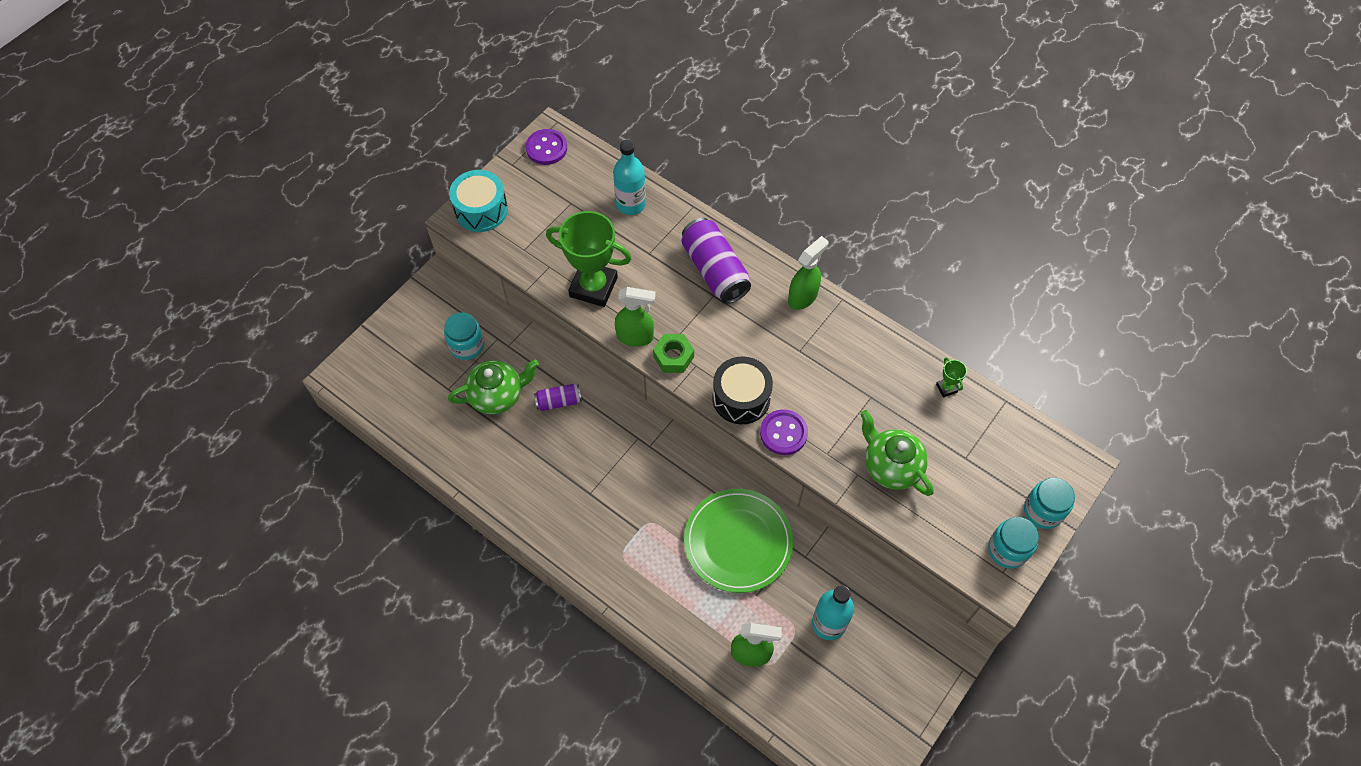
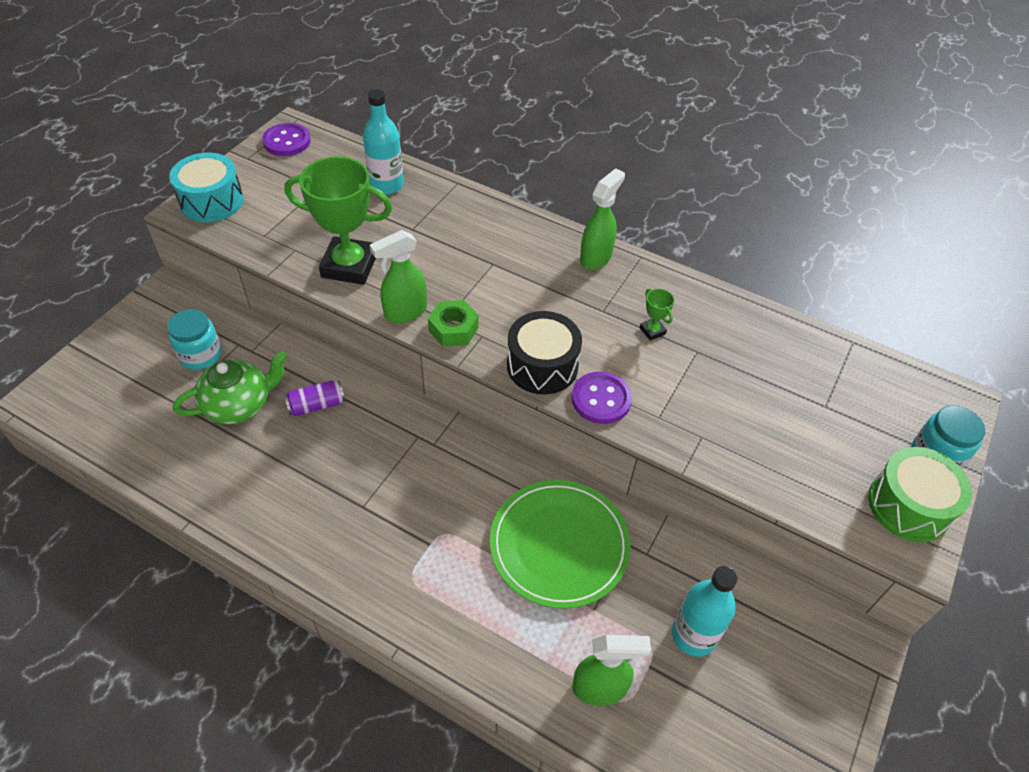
camera: 10 degrees left, 10 degrees down
(635, 337) = (405, 312): green spray bottle -> green spray bottle turned 150 degrees clockwise
(714, 270) = (490, 240): purple can -> none
(891, 466) = (739, 424): green teapot -> none
(946, 388) = (781, 335): green trophy -> green trophy (652, 331)
(1007, 549) = (908, 506): turquoise jar -> green drum

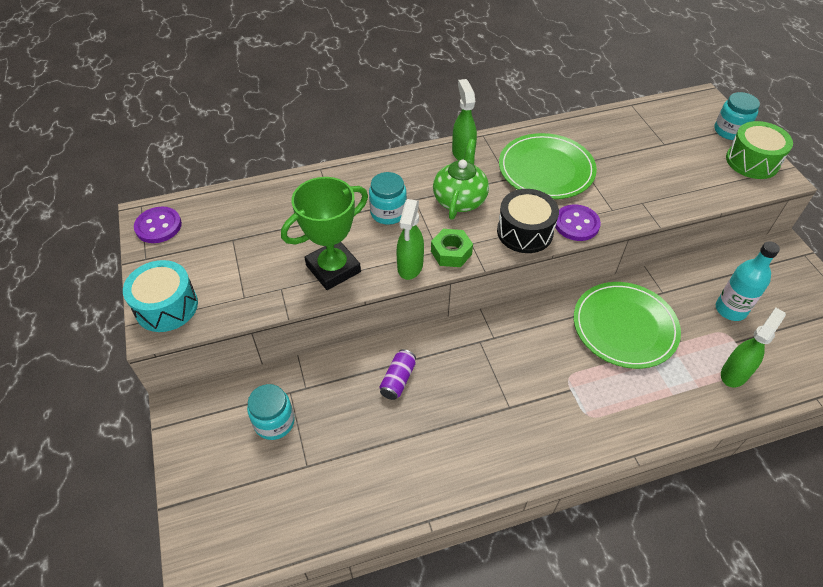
camera: 45 degrees left, 0 degrees up
(239, 405) = (350, 426): green teapot -> green teapot (459, 199)
(386, 185) = (277, 203): turquoise bottle -> none
(455, 257) = (388, 213): none -> turquoise jar
(652, 331) = (546, 169): green trophy -> green plate

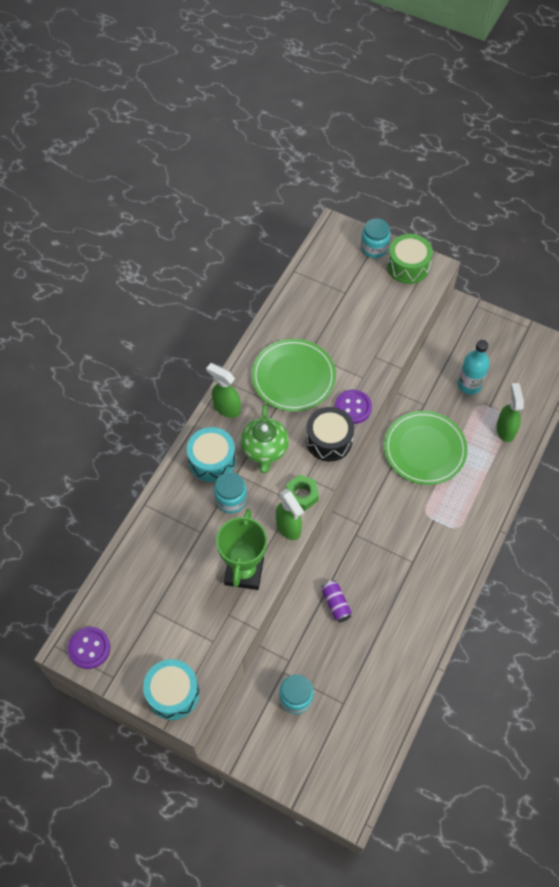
camera: 45 degrees left, 10 degrees up
(407, 178) = (212, 461): none -> turquoise drum
(459, 199) = (264, 449): green teapot -> green teapot turned 150 degrees counterclockwise

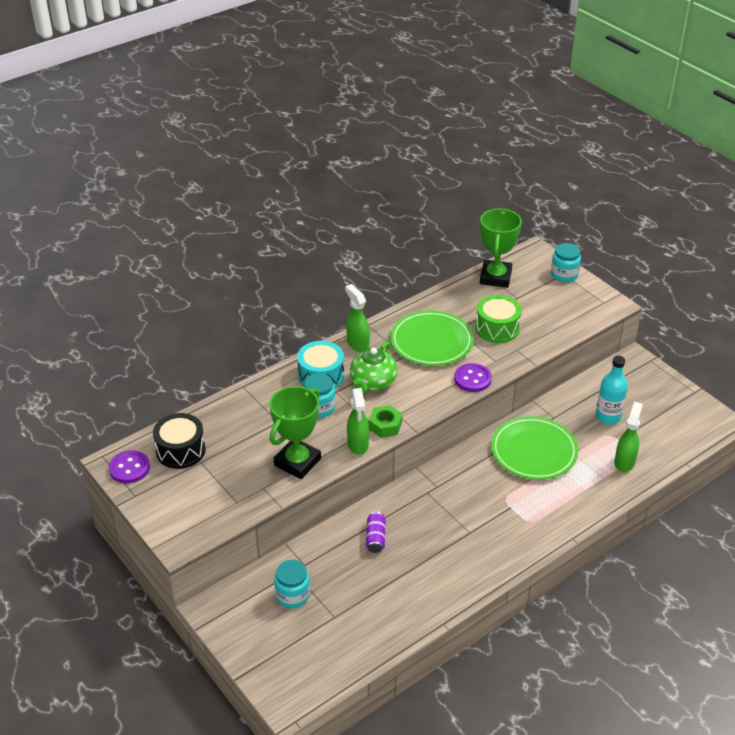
camera: 25 degrees right, 20 degrees down
(173, 693) = (177, 526): turquoise drum -> none
(313, 275) = (495, 277): none -> green trophy
(329, 440) = (435, 395): black drum -> black drum (181, 450)
(408, 266) = (588, 296): green drum -> green drum (497, 328)

